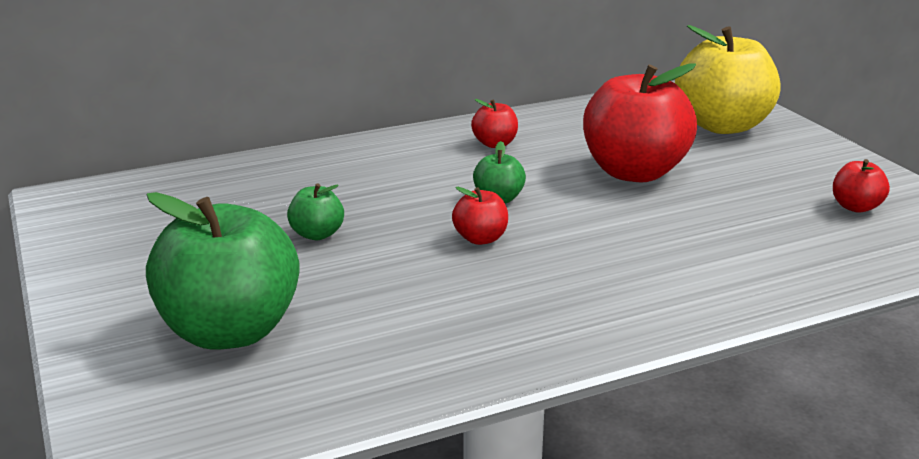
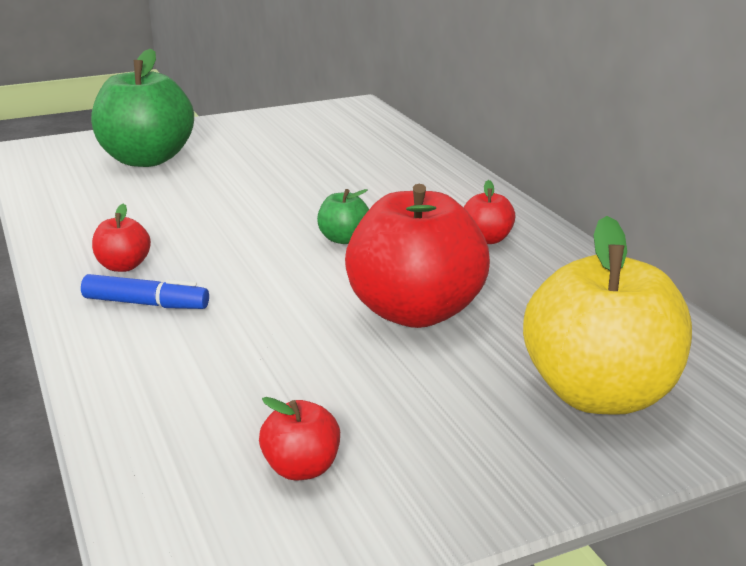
camera: 90 degrees right, 0 degrees up
(317, 234) = (282, 175): green apple -> none
(480, 239) = (260, 231): red apple -> red apple (123, 266)
(657, 284) = (146, 304): none -> blue marker

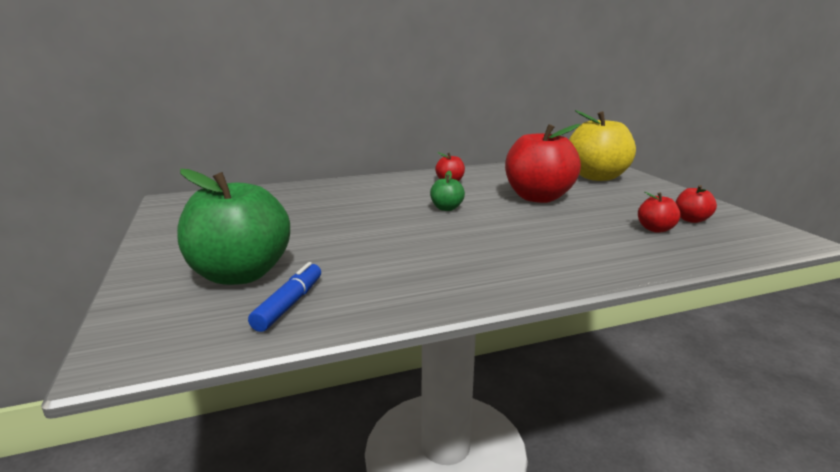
camera: 85 degrees left, 5 degrees down
(123, 266) = (491, 269): red apple -> red apple (655, 229)
(146, 304) = (550, 258): blue marker -> blue marker (289, 304)

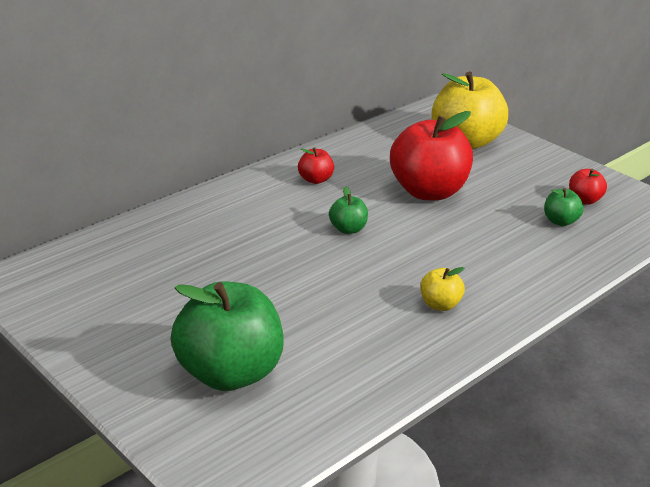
camera: 25 degrees left, 10 degrees up
(289, 304) = (314, 395): blue marker -> none
(481, 264) = (440, 305): none -> yellow apple
(655, 229) = (560, 221): red apple -> green apple

